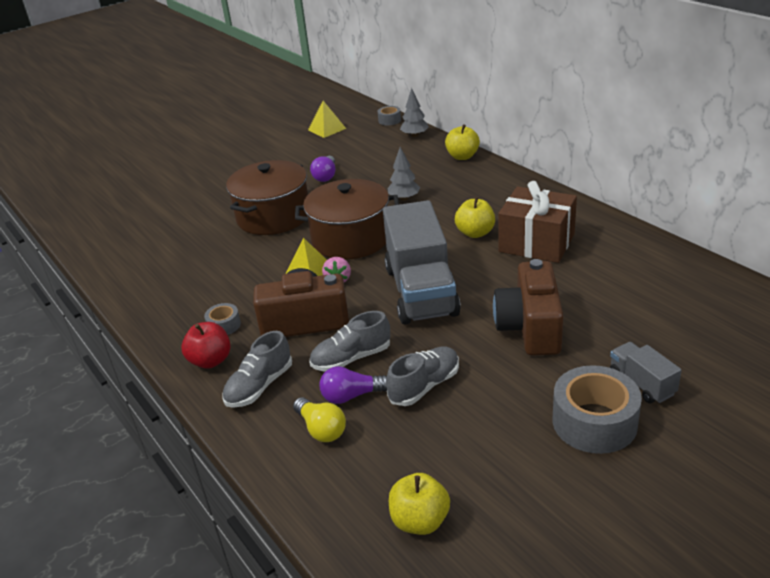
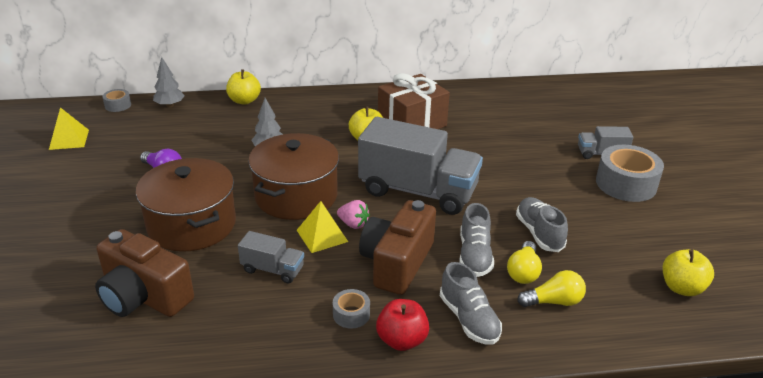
camera: 65 degrees left, 0 degrees up
(249, 270) = (272, 269): none -> grey truck
(351, 396) = (523, 272): purple light bulb -> yellow light bulb
(530, 327) = (510, 166): brown camera -> brown camera (144, 296)

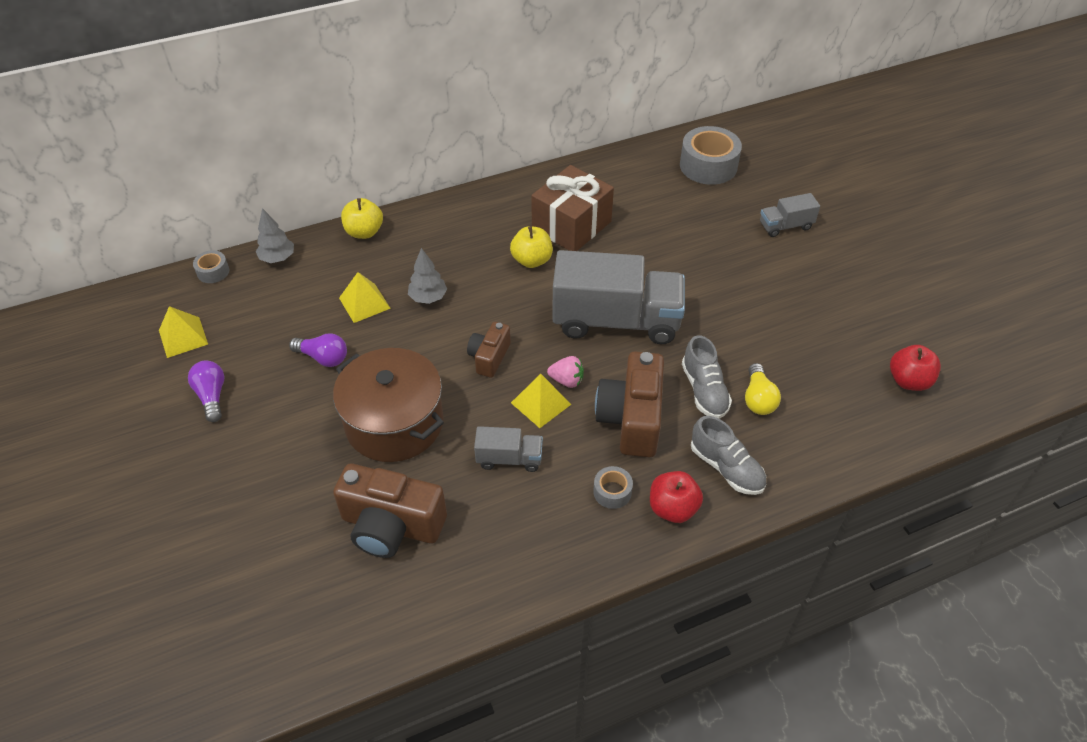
camera: 15 degrees left, 15 degrees up
(63, 179) = (212, 396): none -> purple light bulb
(217, 143) = (364, 303): none -> yellow pyramid
(296, 196) = (489, 357): brown pot -> brown camera
(539, 233) = (757, 347): grey shoe -> none
(553, 301) = (797, 427): yellow light bulb -> none
(626, 184) = (821, 262): grey tape -> grey tape (708, 166)
(682, 288) = (908, 381): yellow apple -> red apple

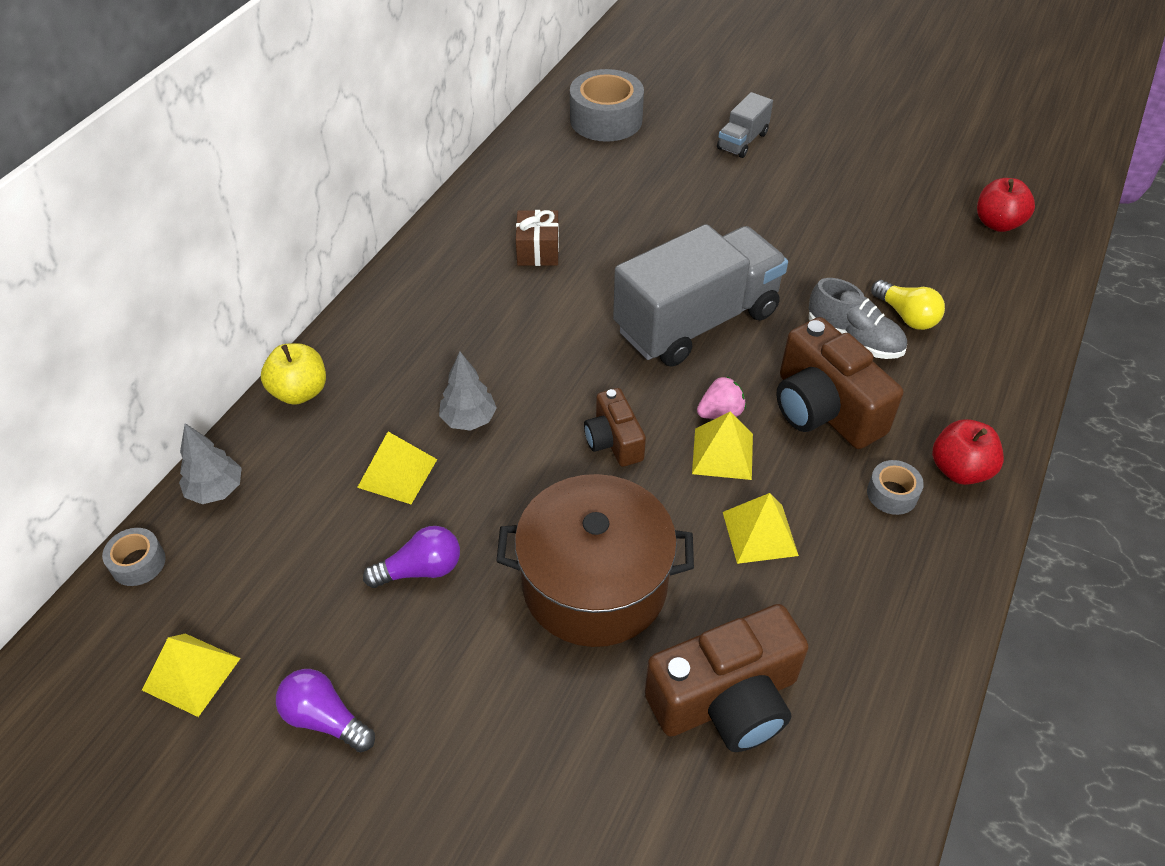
camera: 40 degrees left, 0 degrees up
(509, 459) = (760, 533): grey truck -> yellow pyramid
(532, 260) = (538, 311): yellow apple -> none
(571, 225) = (538, 250): brown gift -> brown gift, size x0.55
(726, 468) = (956, 398): grey shoe -> none

